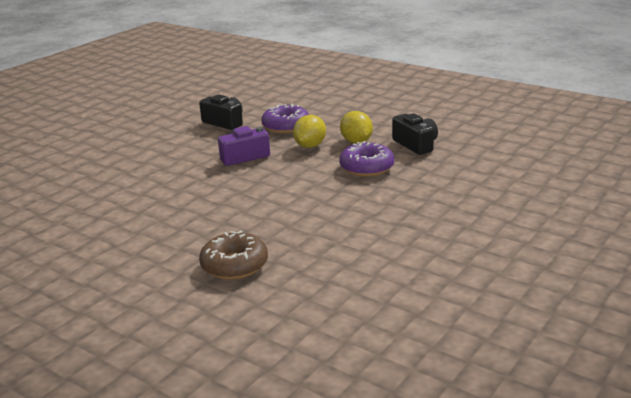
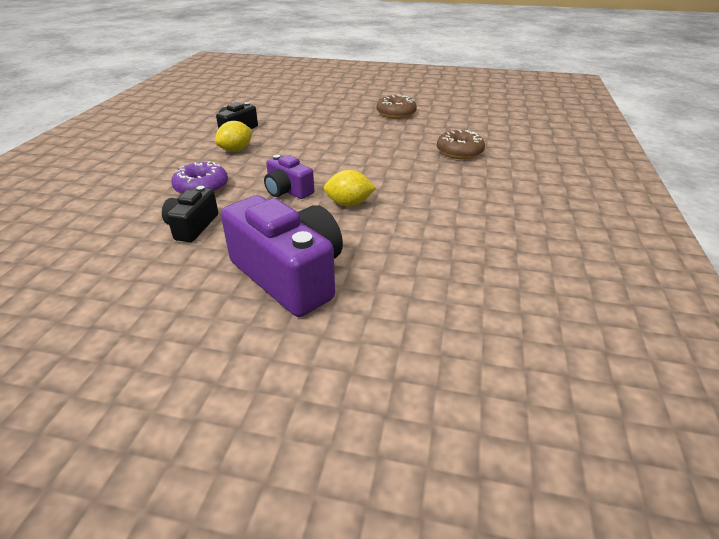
camera: 115 degrees left, 10 degrees up
(125, 147) = (290, 275): none -> purple camera
(310, 146) = (251, 166): yellow lemon -> yellow lemon (349, 204)
(367, 168) = (288, 139): purple donut -> none
(410, 252) = (396, 113): none -> brown donut

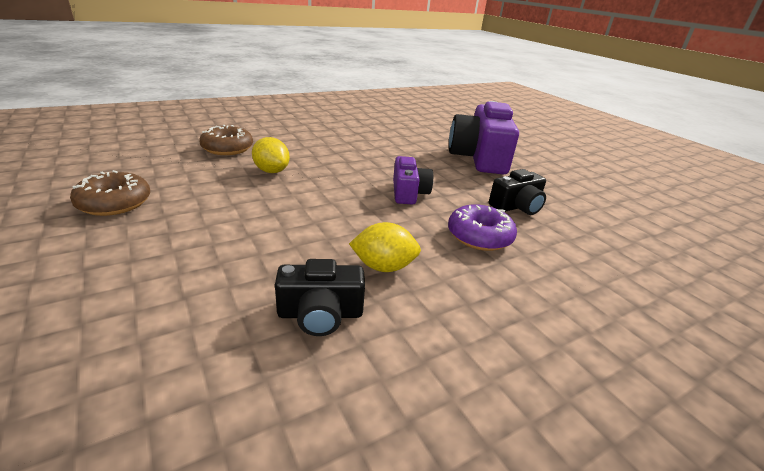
camera: 135 degrees left, 5 degrees down
(349, 204) = (385, 165): yellow lemon -> yellow lemon (271, 171)

